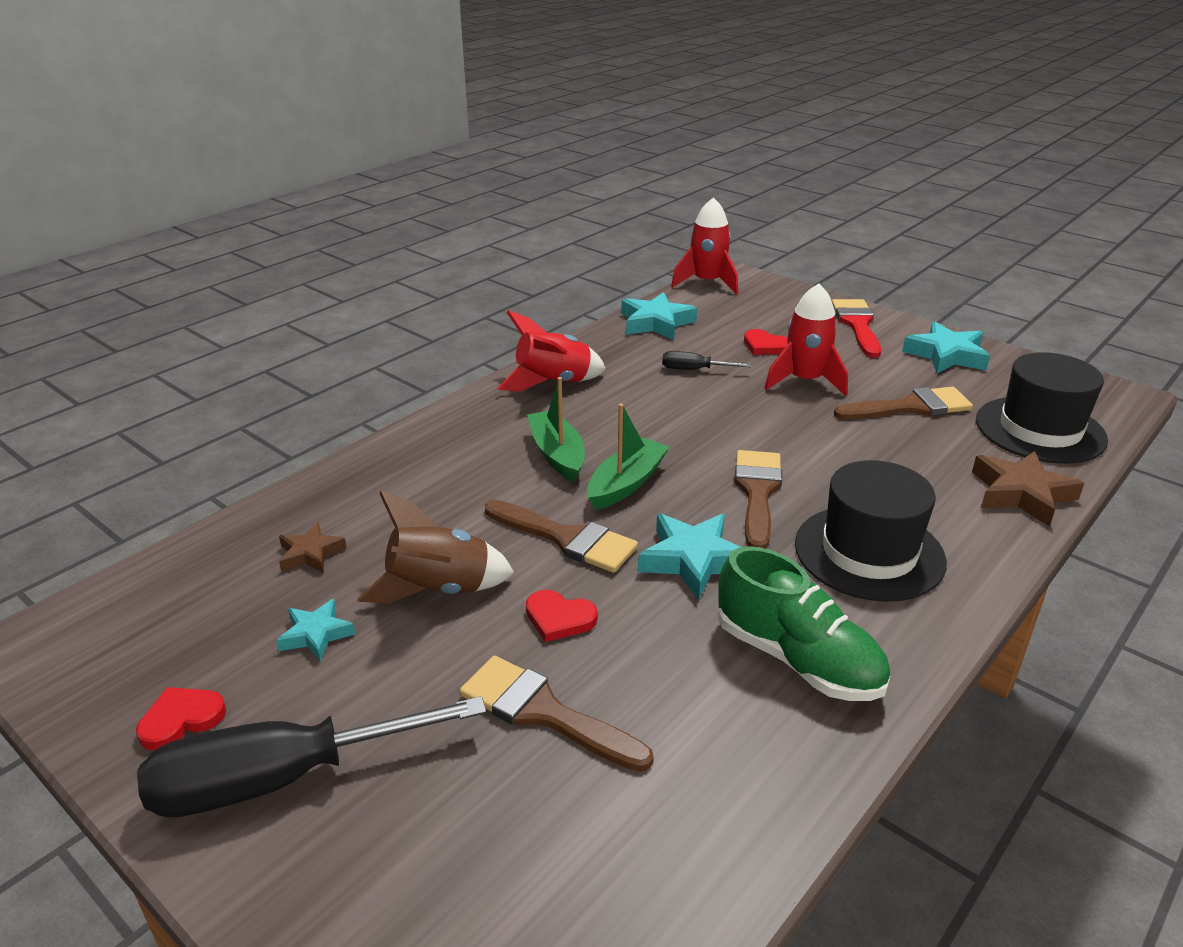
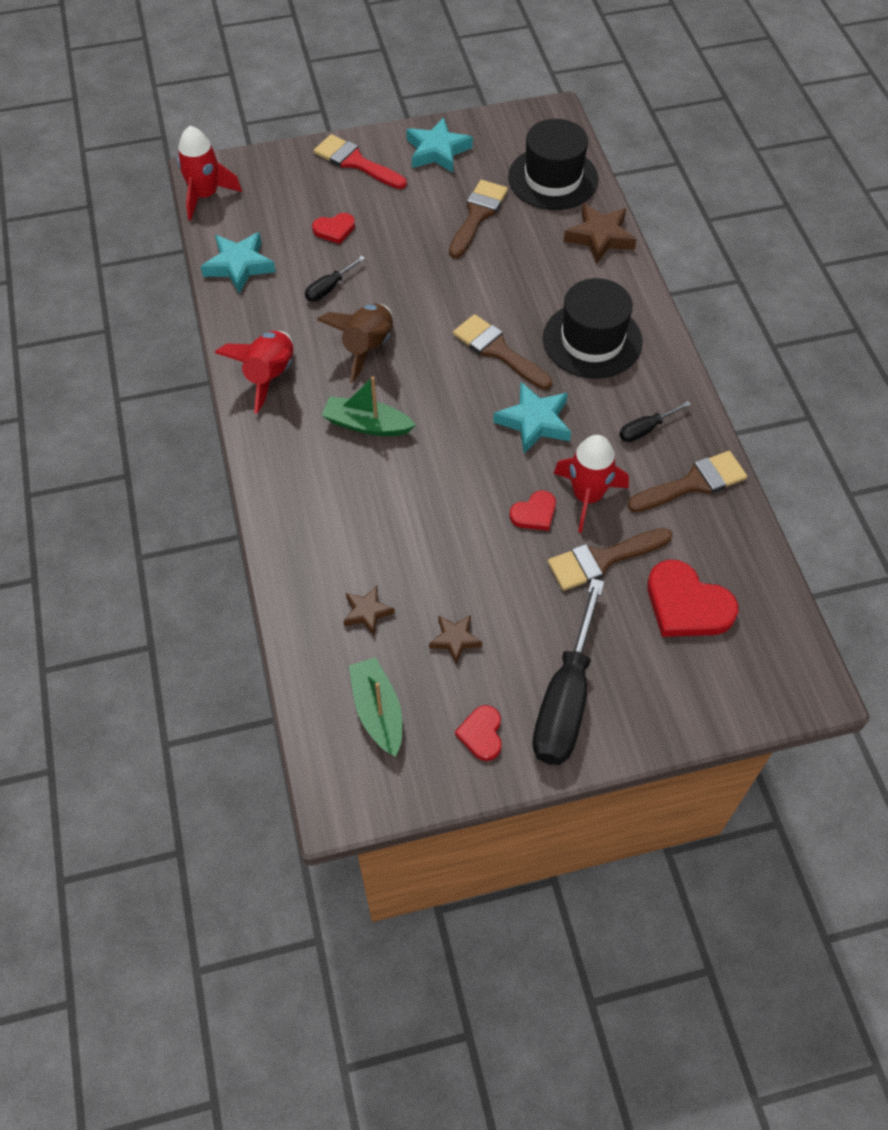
camera: 55 degrees left, 25 degrees up
(316, 634) = (455, 639): turquoise star -> brown star
(439, 589) = (461, 559): brown rocket -> brown rocket (367, 348)
(542, 845) = (687, 605): none -> red heart
(567, 538) = (464, 470): brown brush -> brown brush (693, 483)
(626, 483) = (432, 408): green boat -> green boat (377, 711)
(797, 659) = (646, 429): green shoe -> black screwdriver
(805, 381) = (399, 242): red rocket -> red rocket (587, 496)

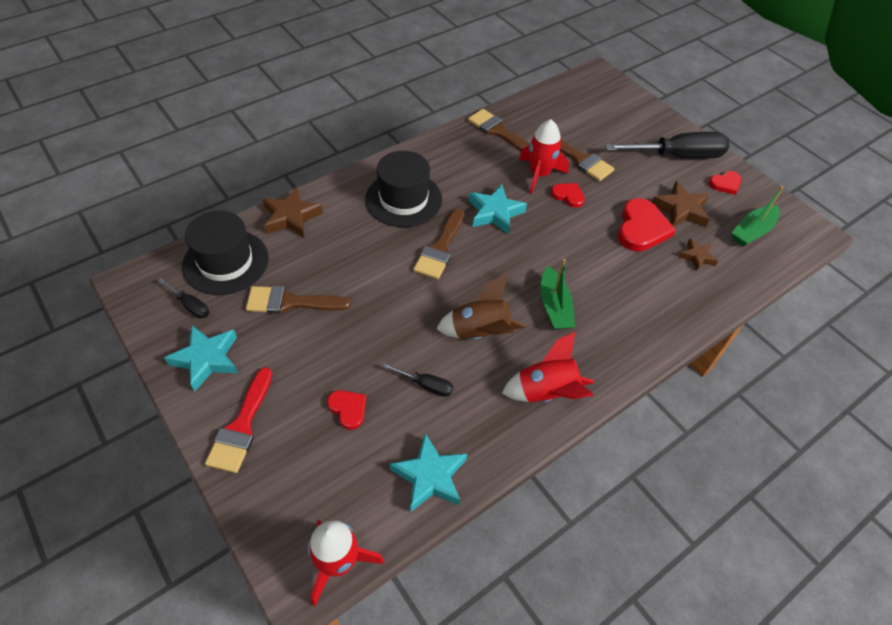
camera: 115 degrees left, 5 degrees down
(455, 639) = (681, 210): brown star -> brown star, size x1.66
(646, 429) = (469, 158): black screwdriver -> black screwdriver (190, 305)
(687, 605) = (584, 121): red heart -> red heart (641, 228)

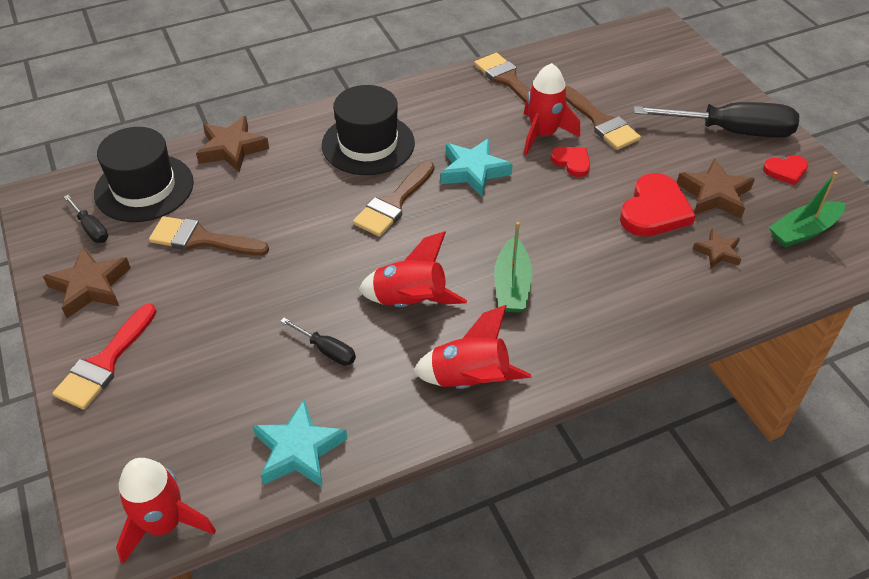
camera: 15 degrees right, 5 degrees down
(206, 359) = (90, 286): turquoise star -> brown star
(348, 409) = (229, 362): red heart -> none
(479, 332) = (410, 302): brown rocket -> red rocket

